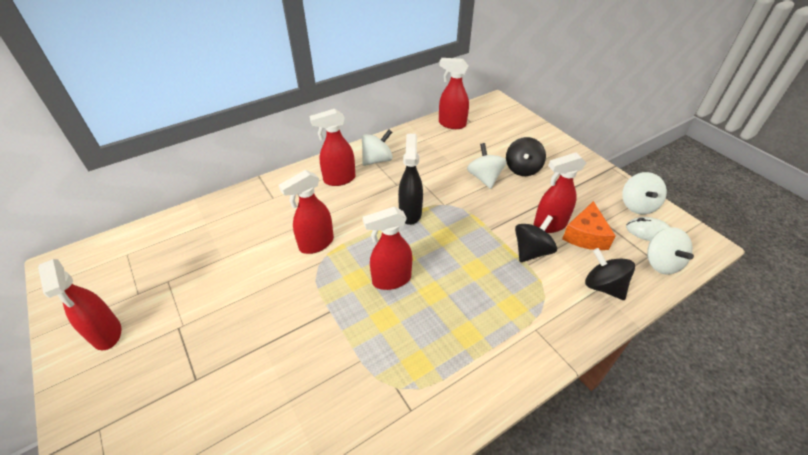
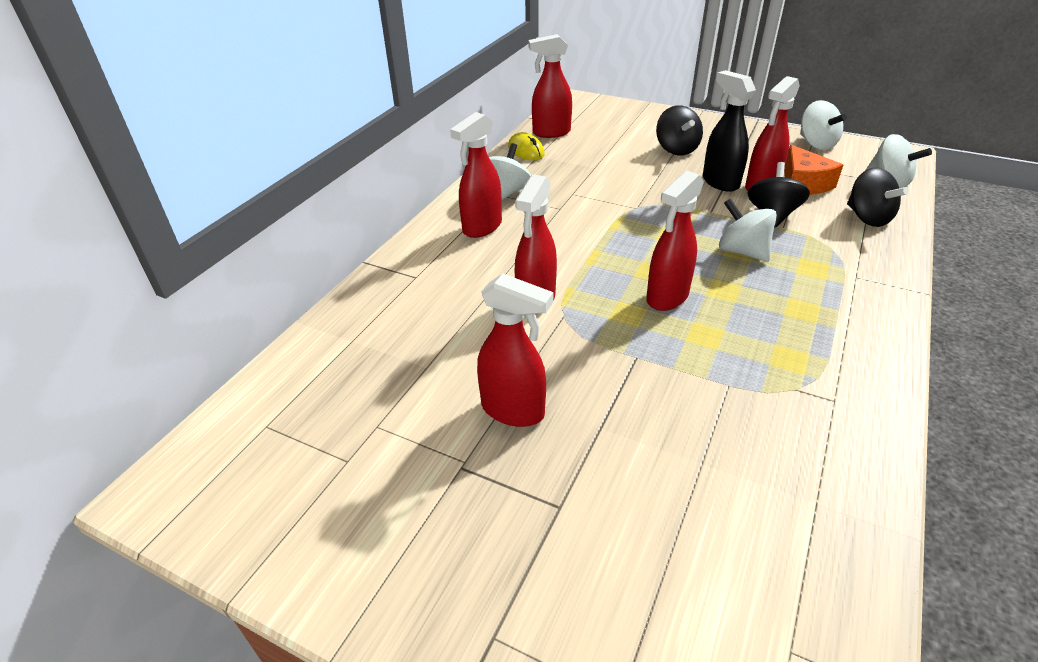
camera: 30 degrees left, 5 degrees down
(106, 334) = (358, 529): red spray bottle -> red spray bottle (513, 411)
(410, 213) = (609, 229): black spray bottle -> black spray bottle (720, 182)
(421, 132) = (526, 151): none -> yellow mouse
(484, 178) = (648, 170): white spinning top -> white spinning top (742, 251)
(603, 286) = (867, 218): black spinning top -> black spinning top turned 135 degrees counterclockwise
(648, 231) = (849, 161): white mouse -> none

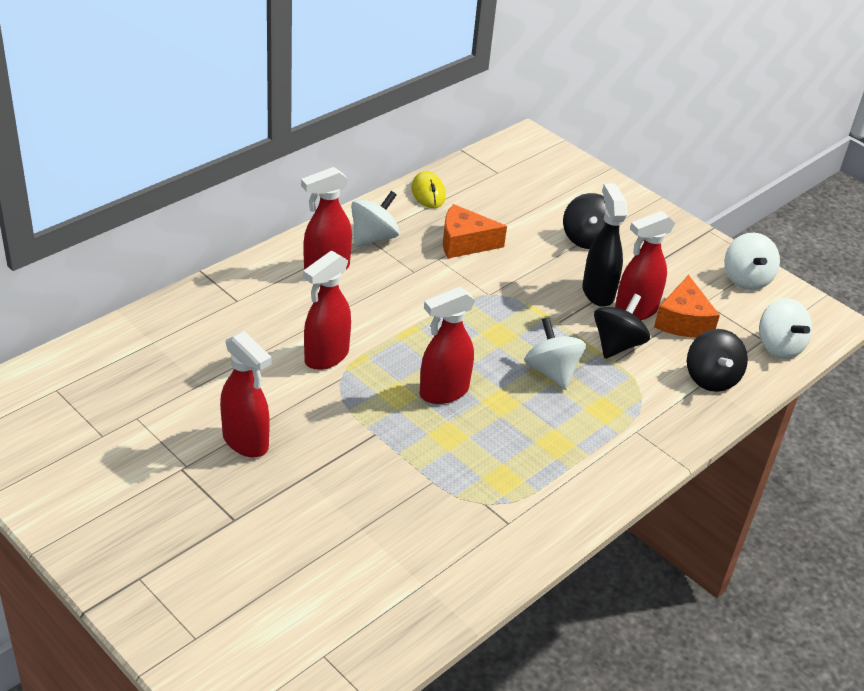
camera: 15 degrees right, 0 degrees up
(551, 133) = (470, 177): red spray bottle -> none
(584, 176) = (464, 243): none -> orange cheese

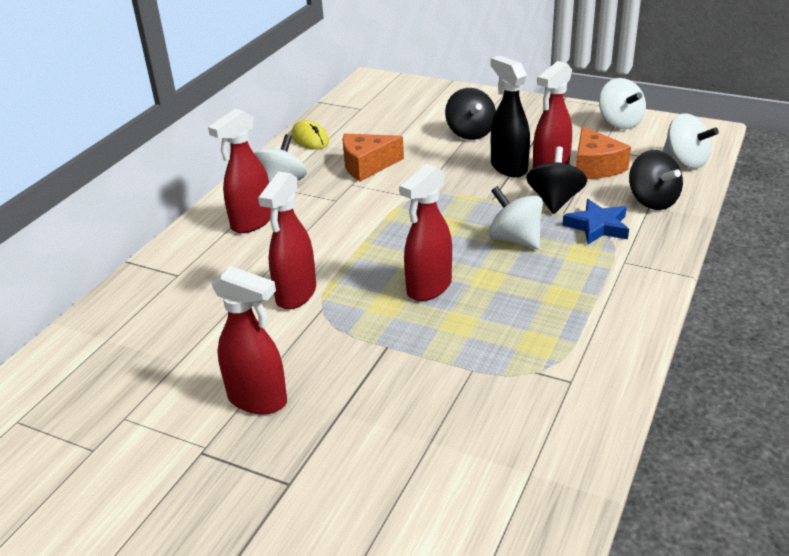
camera: 15 degrees left, 5 degrees down
(638, 386) = (597, 226): none -> blue star

